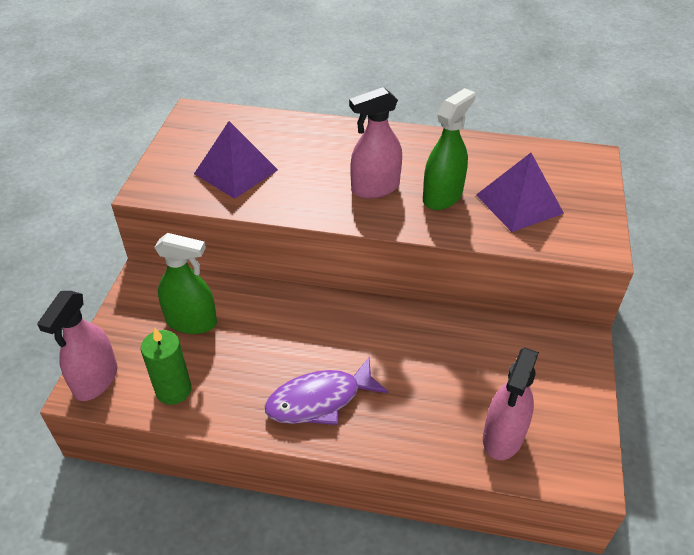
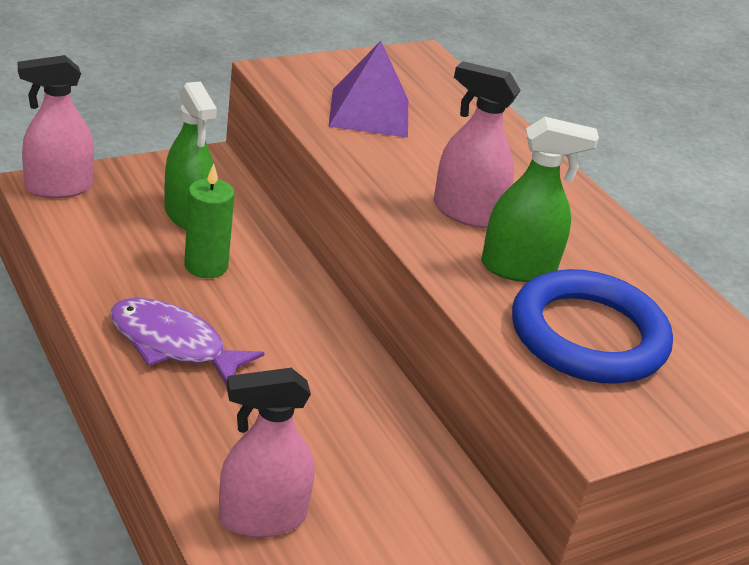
camera: 45 degrees right, 10 degrees down
(173, 390) = (91, 239): green candle -> green candle (206, 266)
(519, 204) = (588, 335): purple pyramid -> blue ring

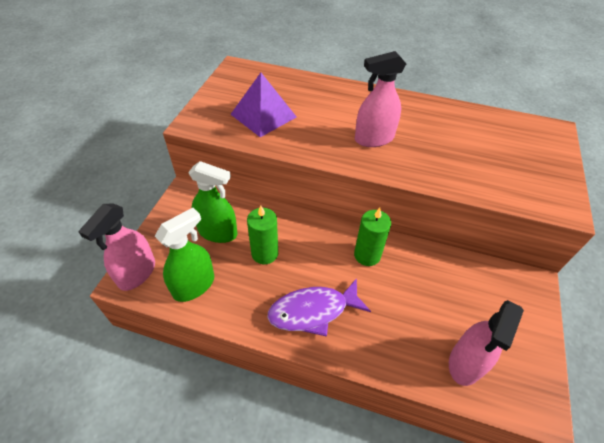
camera: 40 degrees left, 15 degrees up
(319, 354) = (367, 255): none -> green candle
(518, 268) = (429, 151): green spray bottle -> green spray bottle (194, 285)
(588, 335) = (493, 163): blue ring -> none

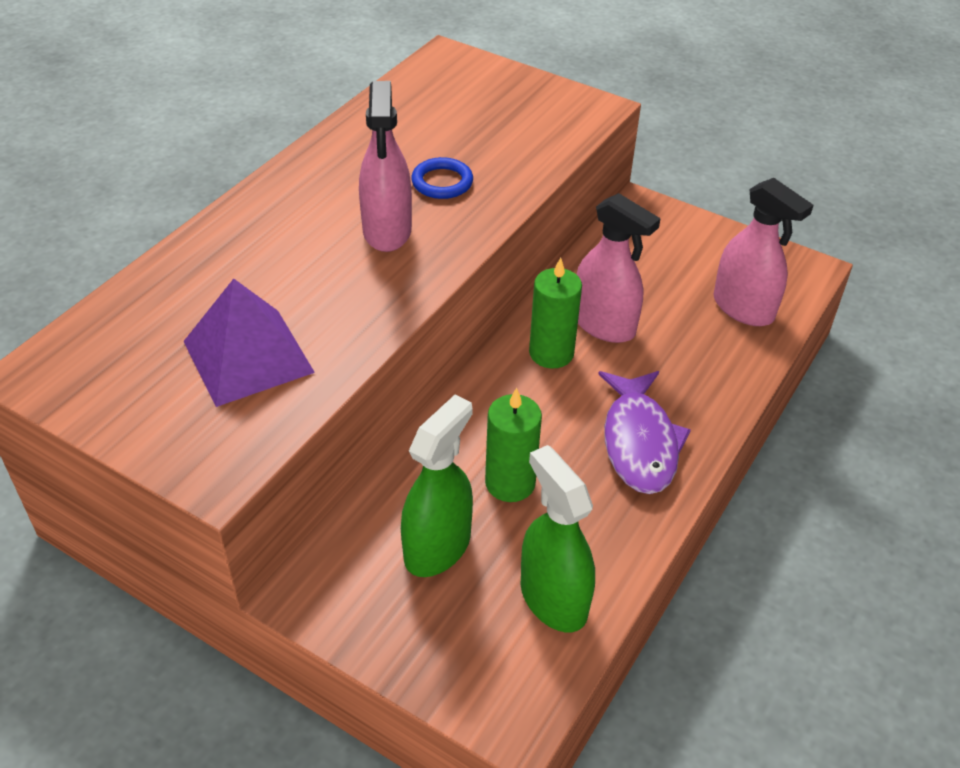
camera: 75 degrees left, 5 degrees down
(137, 273) = (500, 695): pink spray bottle -> pink spray bottle (604, 325)
(428, 151) = (442, 182): none -> blue ring

